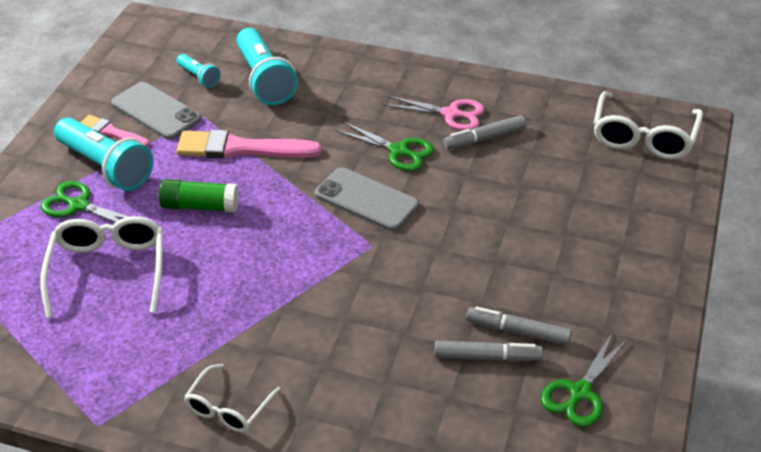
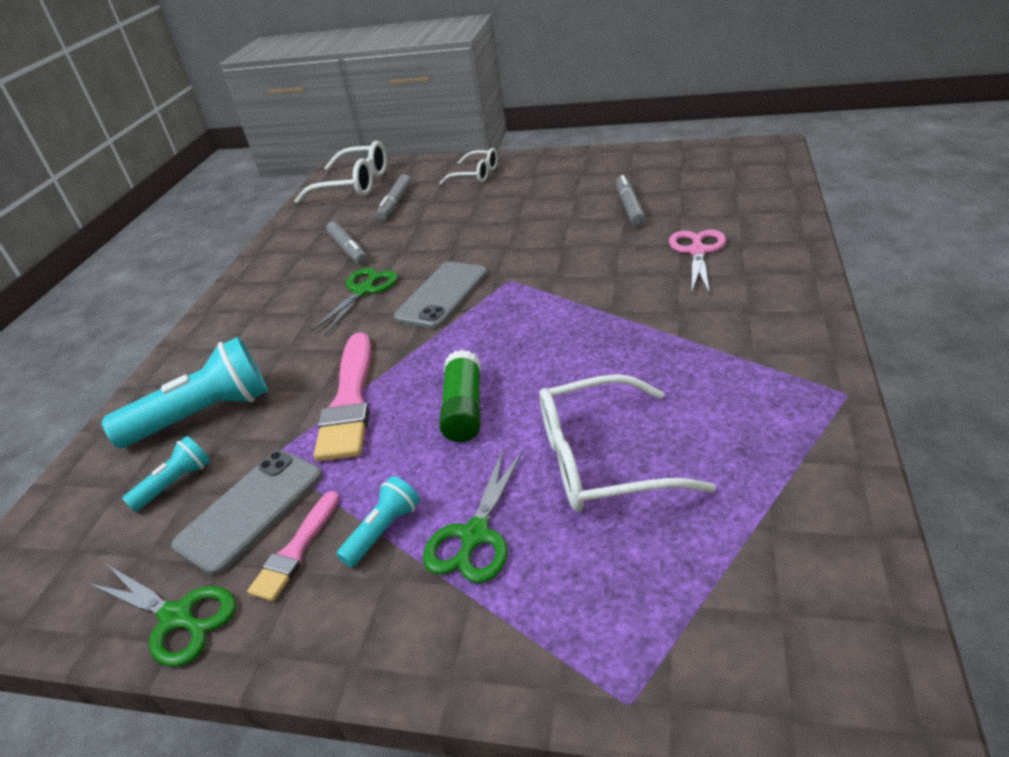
camera: 90 degrees left, 5 degrees down
(106, 167) = (383, 531): turquoise flashlight -> turquoise flashlight, size x0.50
(228, 408) = (763, 314): white glasses -> white glasses (476, 174)
(451, 114) = (306, 272): pink scissors -> pink scissors (697, 251)
(518, 331) = (596, 200): grey marker -> grey marker (395, 203)
(580, 392) = (647, 172): green scissors -> green scissors (177, 617)

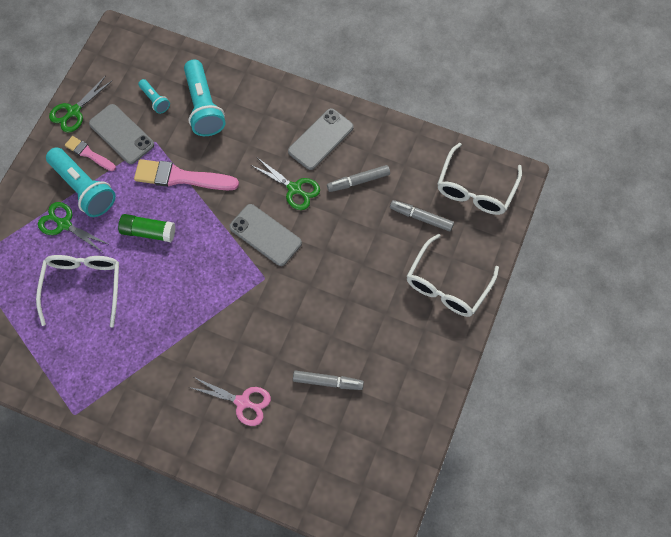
camera: 95 degrees right, 30 degrees up
(282, 289) = (321, 139): none -> grey phone
(383, 531) = (84, 188): turquoise flashlight -> turquoise flashlight, size x1.98
(476, 174) = (447, 285): white glasses -> white glasses, size x1.64

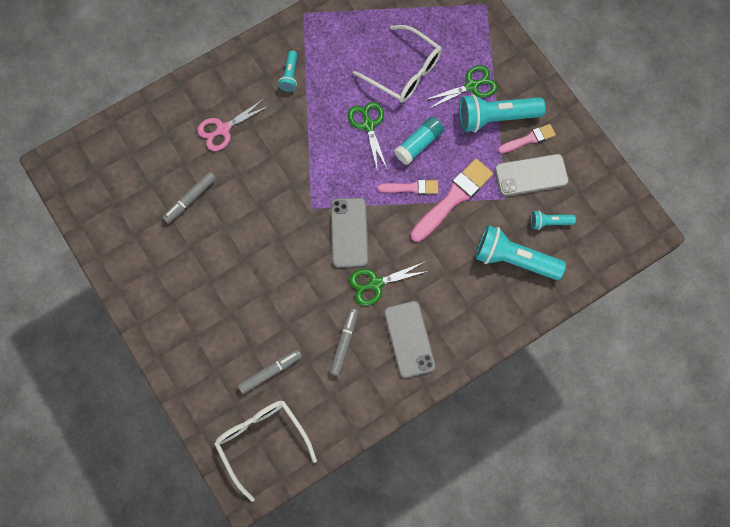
camera: 125 degrees right, 5 degrees up
(74, 111) = (581, 150): green scissors -> green scissors (368, 125)
(148, 232) = (418, 144): green glue stick -> turquoise glue stick
(149, 381) = (290, 75): none -> turquoise flashlight
(193, 213) = (411, 188): none -> pink brush
(265, 235) = (349, 232): grey phone -> grey phone turned 75 degrees counterclockwise
(447, 285) = (195, 349): white glasses -> none

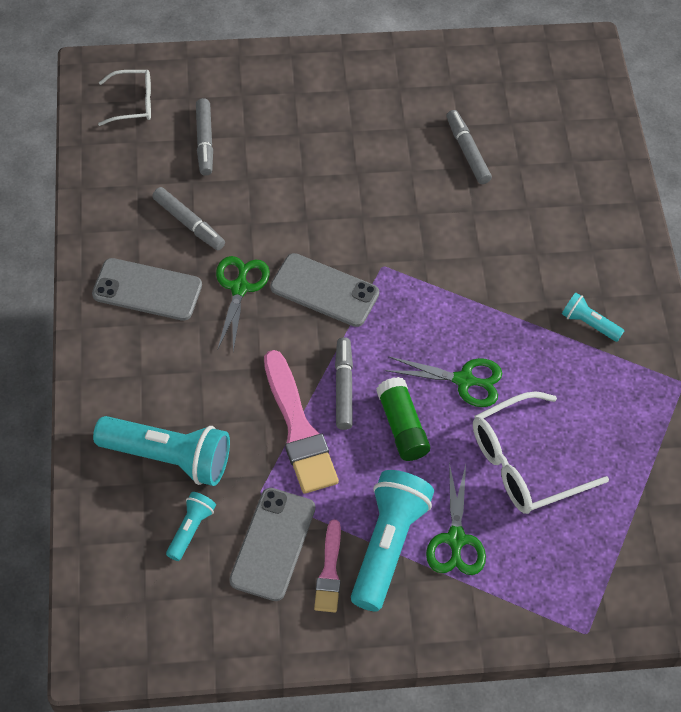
camera: 115 degrees right, 15 degrees down
(223, 129) = (546, 220): pink scissors -> none
(262, 442) = (133, 103): white glasses -> white glasses, size x0.61
(411, 188) = (343, 387): pink brush -> grey marker
(418, 144) = (402, 426): turquoise glue stick -> green glue stick
(514, 259) = (168, 457): turquoise flashlight -> turquoise flashlight turned 60 degrees clockwise

